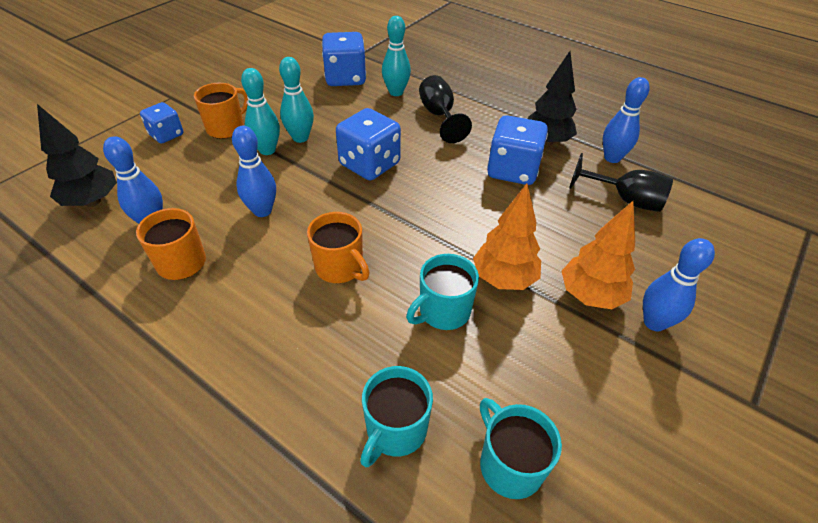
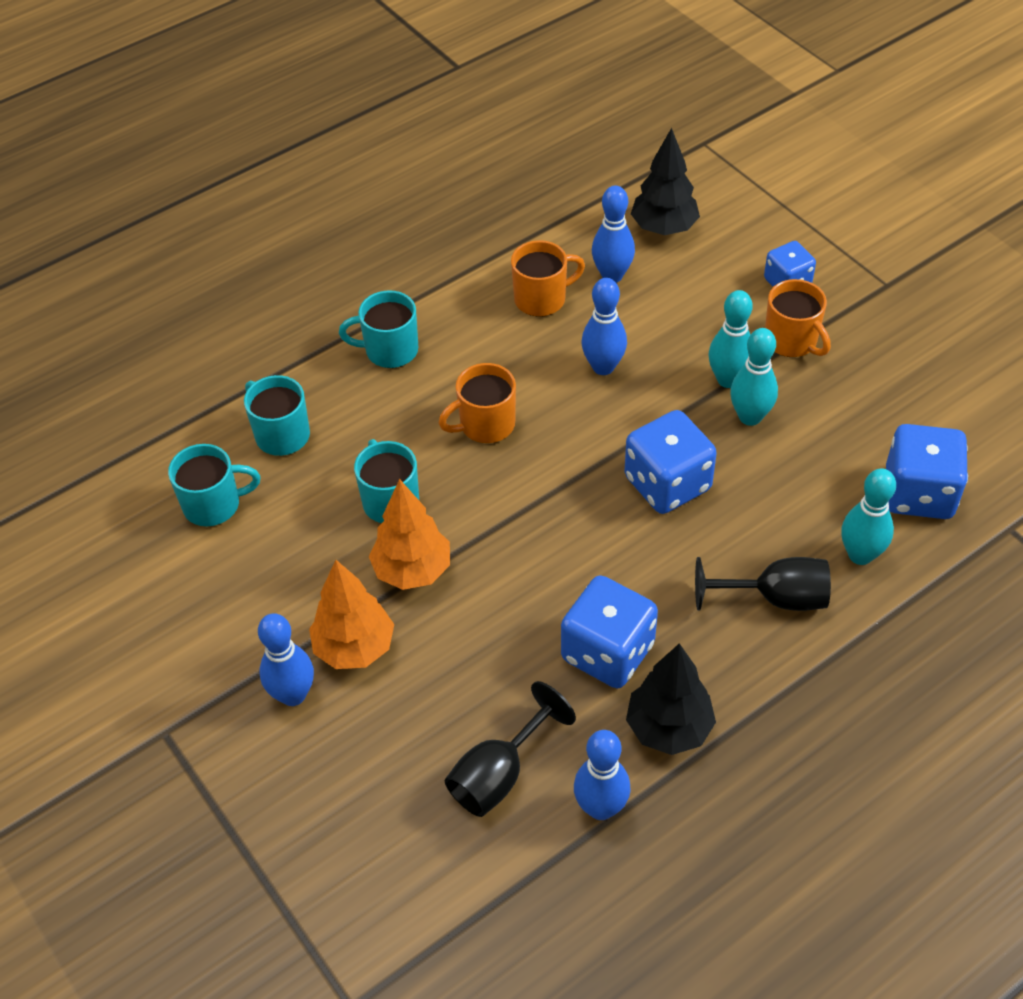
camera: 110 degrees right, 5 degrees up
(257, 363) = (390, 350): none -> turquoise mug

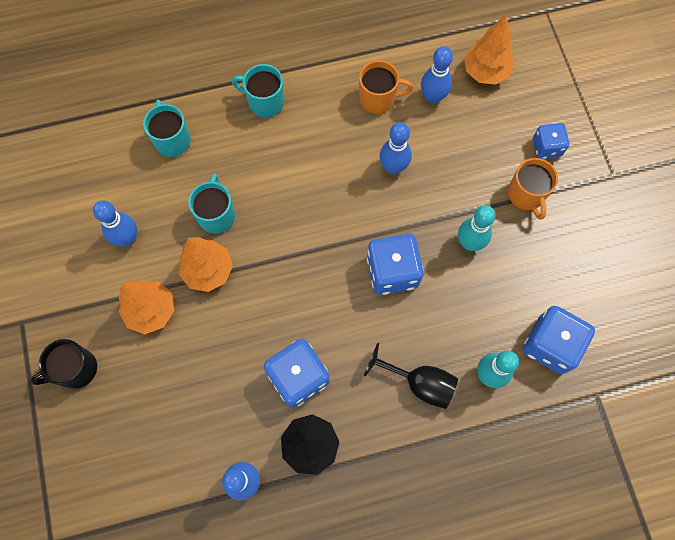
camera: 20 degrees right, 20 degrees up
(213, 505) = (111, 175): turquoise mug -> none
(278, 761) = (76, 369): none -> black mug
(293, 695) = (103, 328): blue bowling pin -> blue bowling pin (127, 238)
(485, 425) = (299, 182): orange mug -> none
(499, 774) = (197, 432): black goblet -> none
(664, 228) = (485, 72): black tree -> orange tree
(728, 379) = (469, 208): turquoise bowling pin -> none

